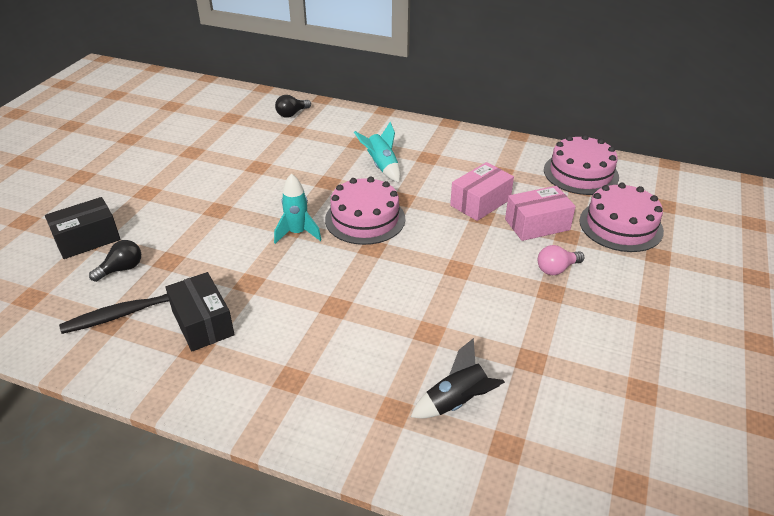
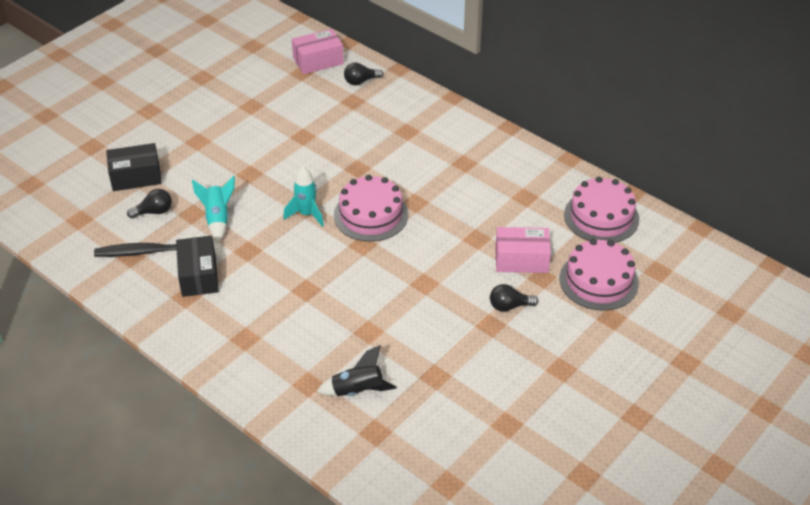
camera: 20 degrees right, 5 degrees up
(382, 167) = (415, 163): turquoise rocket -> turquoise rocket (218, 219)
(480, 202) = (484, 224): pink box -> pink box (318, 61)
(556, 269) = (509, 306): pink light bulb -> black light bulb

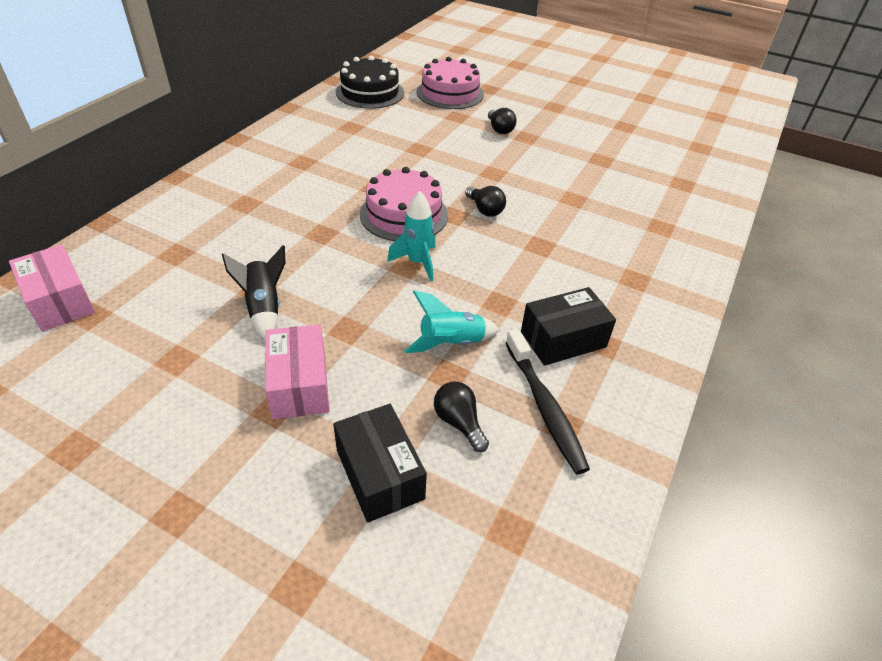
camera: 105 degrees left, 0 degrees up
(358, 391) = (647, 197): black rocket -> black rocket (264, 308)
(360, 81) = (127, 251): black light bulb -> black light bulb (485, 210)
(521, 259) = (439, 126): pink box -> pink box (299, 384)
(601, 217) = (370, 92): pink cake -> black cake

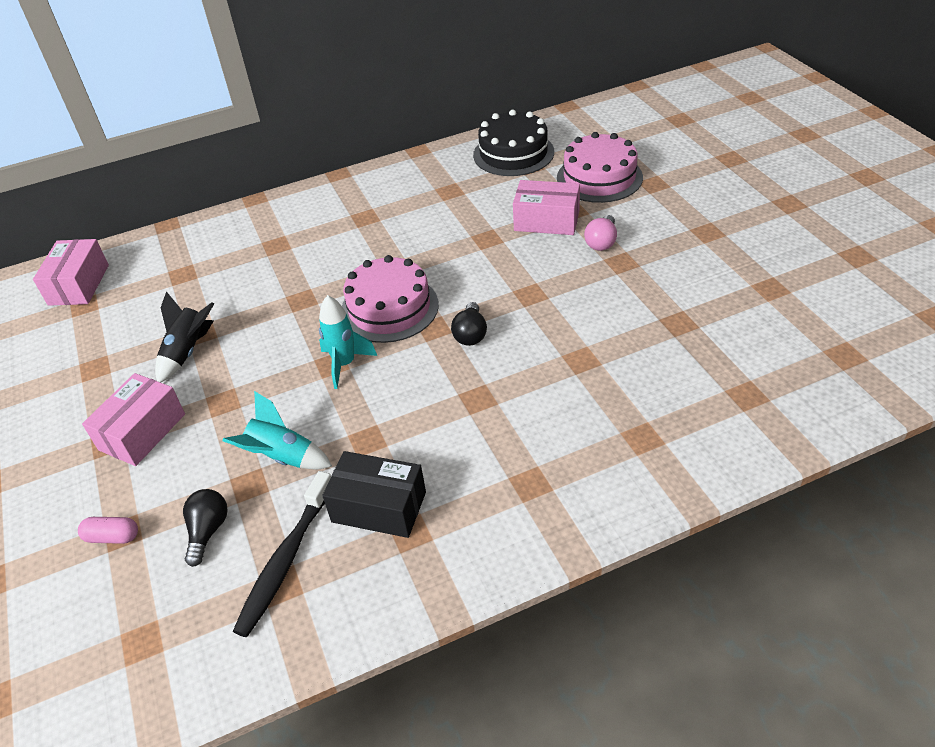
camera: 45 degrees right, 0 degrees up
(380, 474) = (112, 537): black box -> pink capsule
(447, 127) = (546, 221): none -> pink box
(499, 129) = (601, 242): black light bulb -> pink light bulb

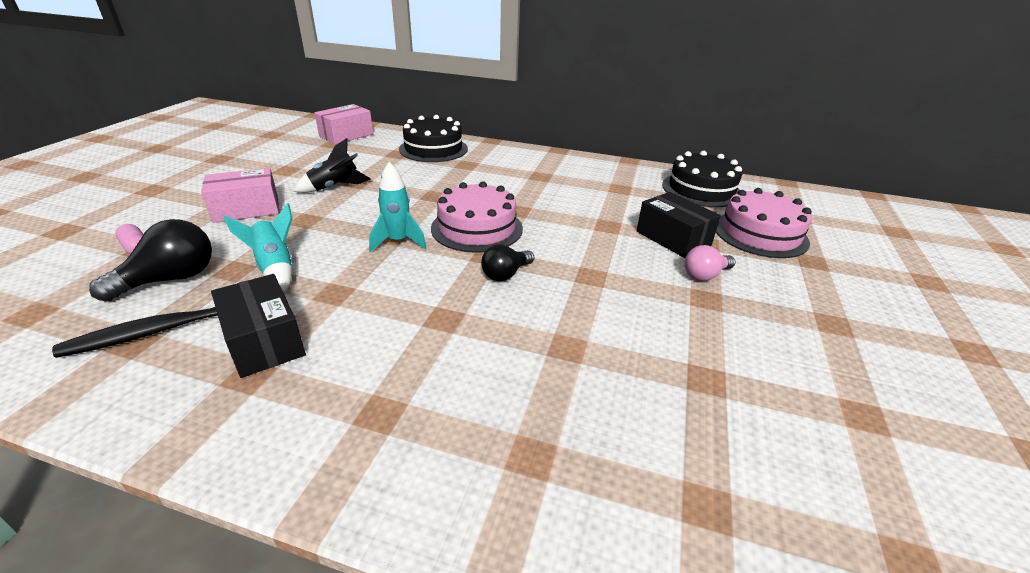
camera: 35 degrees right, 10 degrees down
(208, 531) = (170, 279): black light bulb -> black light bulb, size x1.57
(211, 245) = (433, 149): none -> black cake
(546, 221) = (673, 238): pink box -> black box

